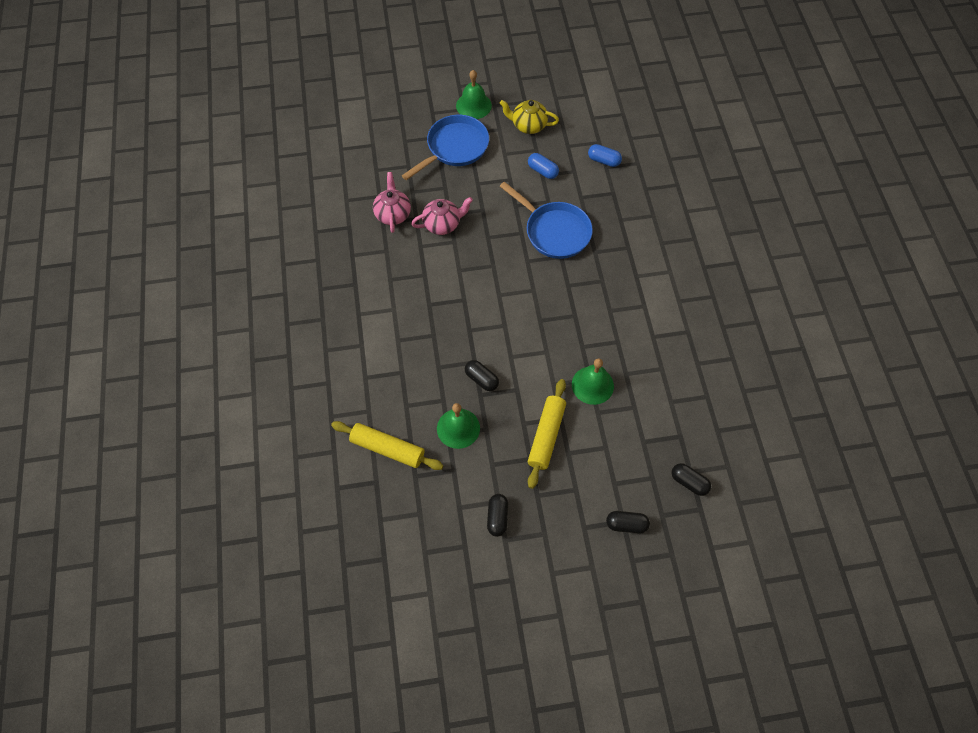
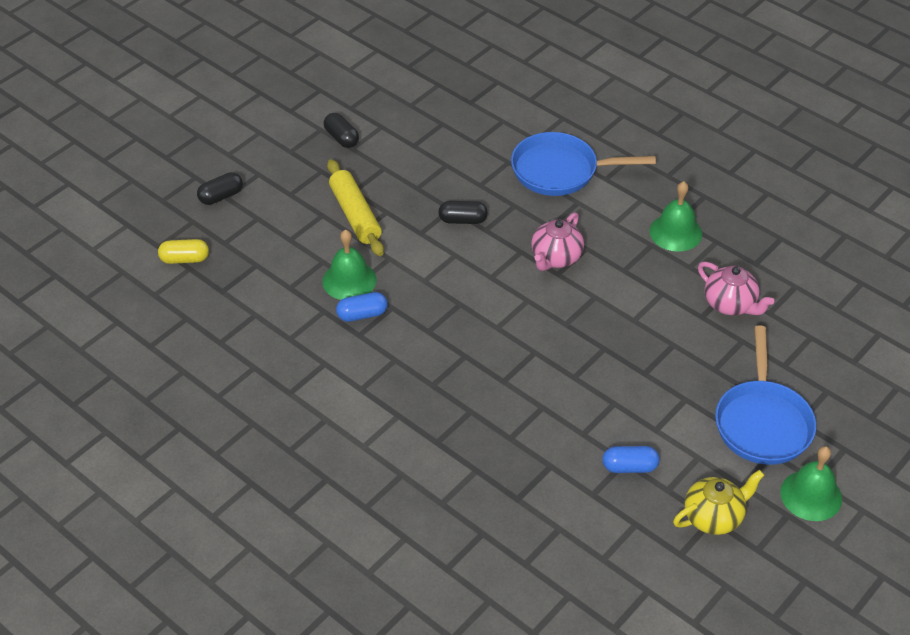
camera: 140 degrees right, 15 degrees down
(388, 448) = (487, 126): yellow rolling pin -> none
(442, 224) = (667, 329): pink teapot -> pink teapot (555, 258)
(458, 428) = (442, 174): green bell -> green bell (675, 232)
(554, 231) = (539, 403): blue pan -> blue pan (560, 171)
(604, 160) = (570, 535): blue capsule -> blue capsule (362, 314)
(689, 482) = (185, 259): black capsule -> yellow capsule

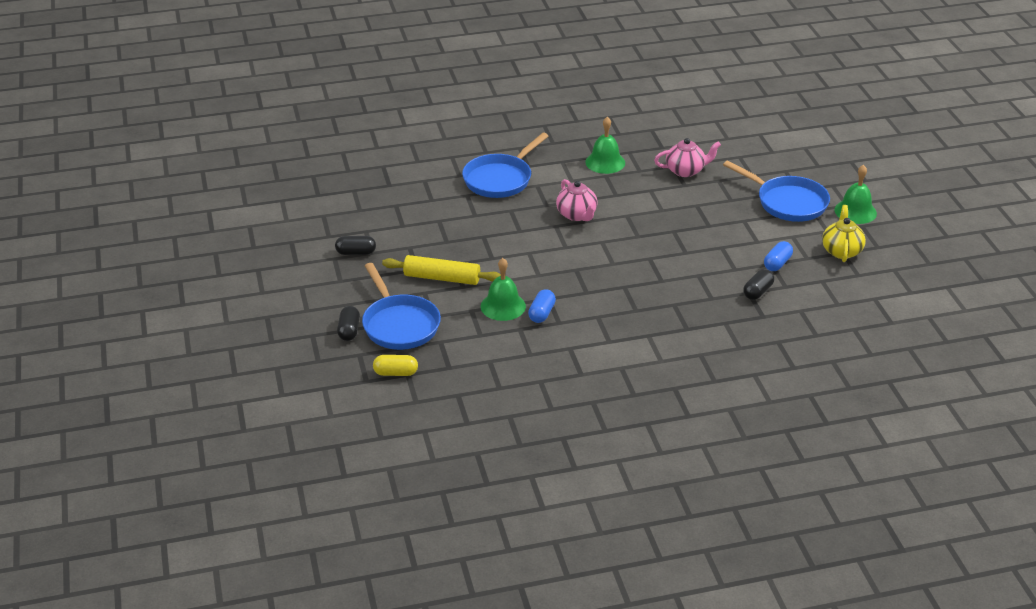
camera: 55 degrees left, 10 degrees down
(185, 259) = (395, 373): yellow capsule -> yellow capsule turned 60 degrees clockwise
(258, 224) = (399, 324): none -> blue pan
(463, 220) = (500, 236): black capsule -> black capsule (758, 292)

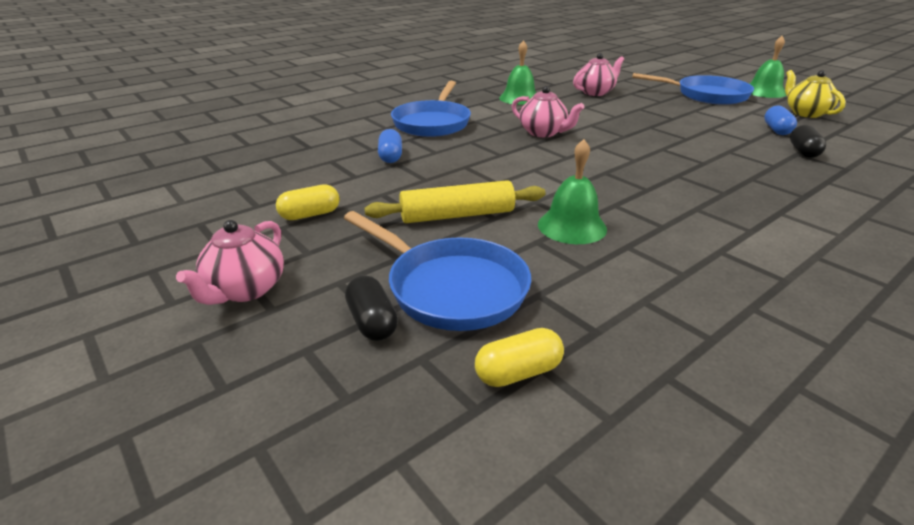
camera: 25 degrees left, 5 degrees down
(299, 295) = (245, 290): none -> pink teapot
(356, 253) = (310, 215): black capsule -> yellow capsule
(541, 313) = (629, 222): blue capsule -> blue capsule (390, 156)

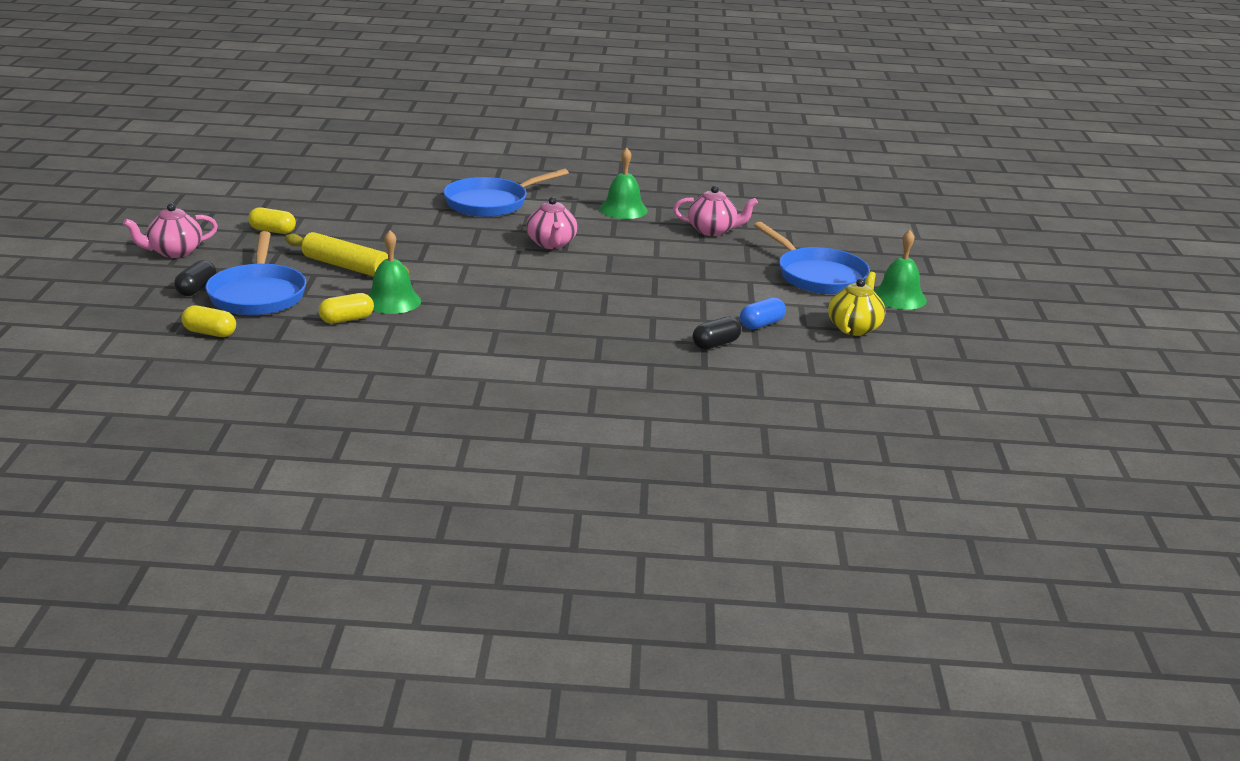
camera: 40 degrees right, 5 degrees down
(390, 156) = (397, 216): blue capsule -> none
(589, 265) = (346, 319): none -> yellow capsule

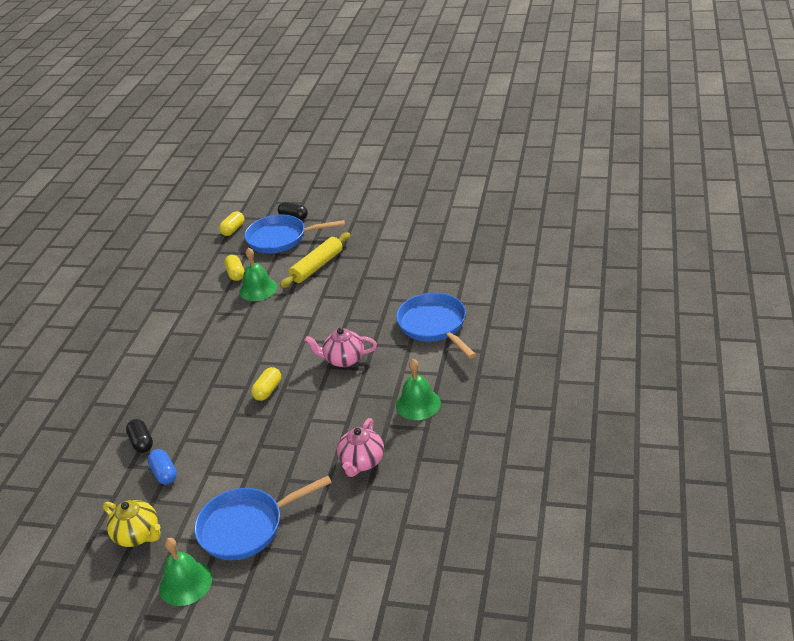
camera: 105 degrees right, 10 degrees up
(174, 252) = (351, 202): pink teapot -> none
(272, 231) = (382, 232): yellow capsule -> yellow capsule (268, 390)

